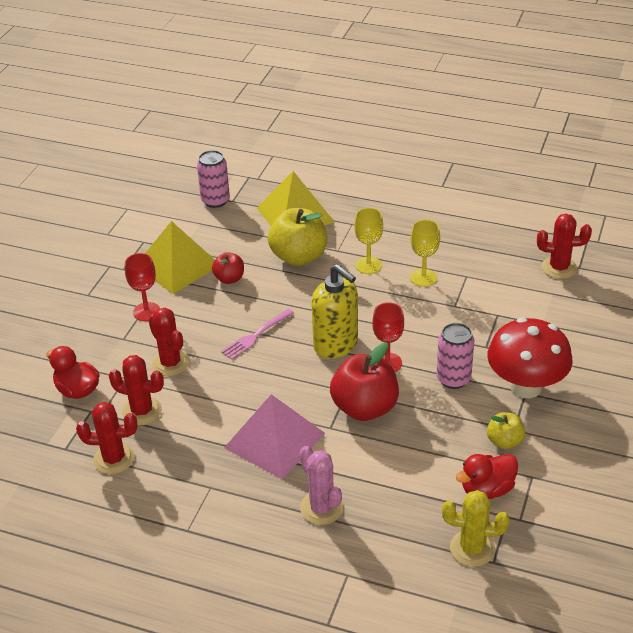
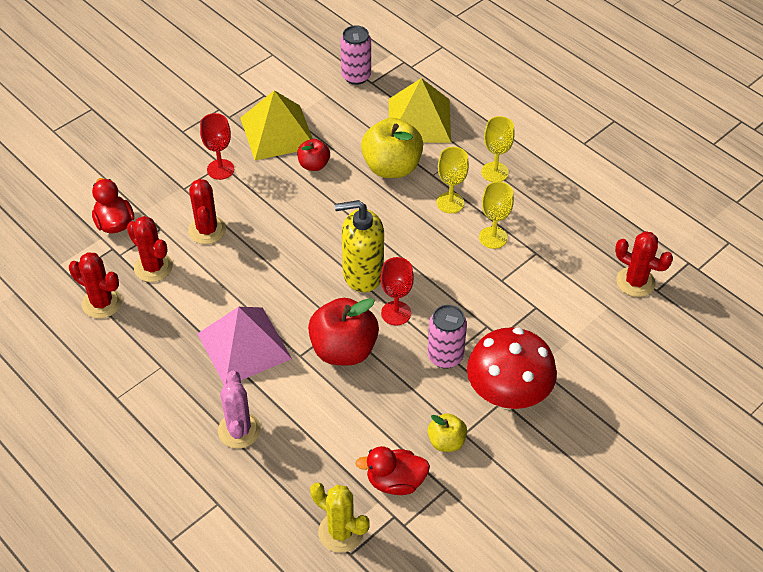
camera: 25 degrees right, 10 degrees up
(256, 335) = (298, 234): pink fork -> none
(336, 345) = (362, 274): yellow soap dispenser -> yellow soap dispenser turned 105 degrees clockwise
(387, 230) = (494, 172): none -> yellow goblet

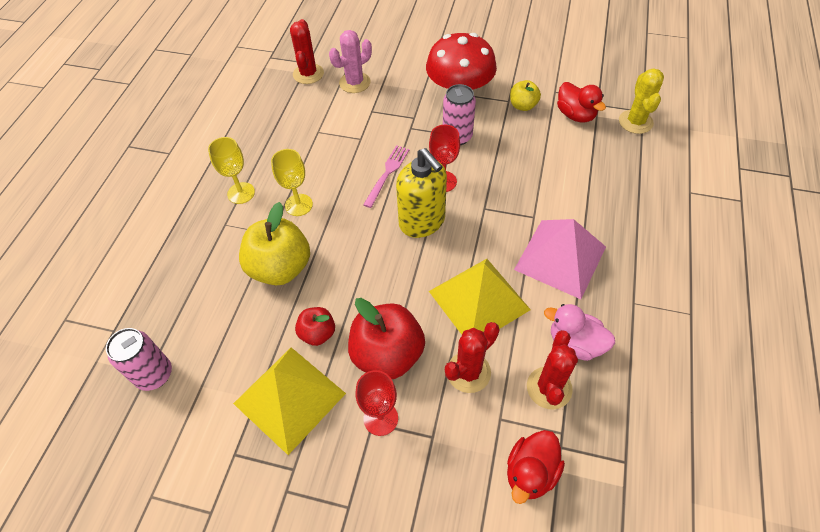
camera: 120 degrees left, 5 degrees up
(102, 303) = (625, 402): red cactus -> none
(168, 304) = (575, 343): none -> pink duck
(239, 430) = (629, 214): pink cactus -> pink cactus (354, 83)
(343, 350) = (504, 194): red apple -> red apple (387, 354)
(419, 120) = (200, 280): yellow pyramid -> yellow pyramid (479, 300)
(439, 278) = (387, 174): none -> pink fork
(493, 237) = (320, 161): yellow goblet -> none

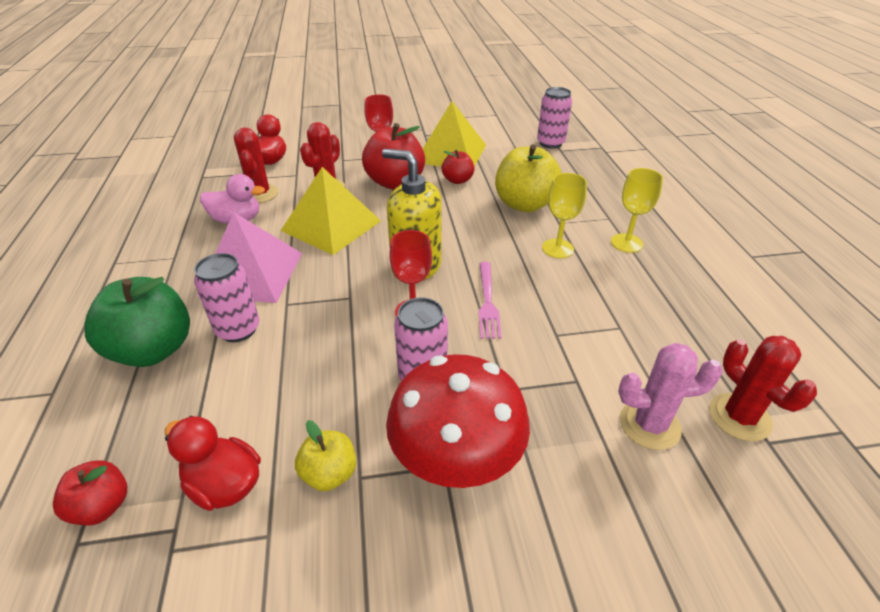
camera: 155 degrees right, 15 degrees down
(354, 83) = (649, 425): pink cactus -> pink cactus turned 60 degrees clockwise
(570, 204) = (238, 329): none -> pink can
(630, 205) = (153, 350): none -> green apple
(635, 122) = (102, 506): yellow cactus -> red apple

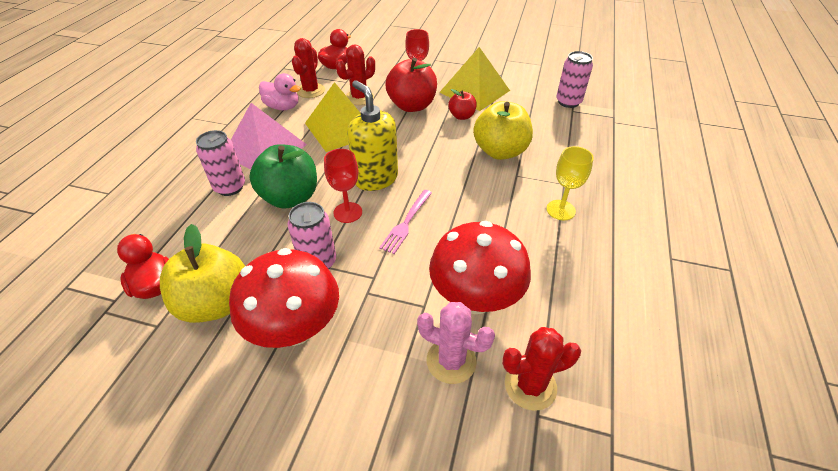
camera: 25 degrees right, 5 degrees up
(102, 506) = (89, 271): red apple -> none
(153, 350) = (175, 184): green apple -> green apple (290, 197)
(329, 473) = (215, 303): yellow apple -> yellow apple, size x1.86
(557, 248) = (496, 197): yellow goblet -> none
(620, 354) = (475, 298): none -> red mushroom
(739, 417) = (530, 385): red cactus -> red cactus turned 75 degrees clockwise

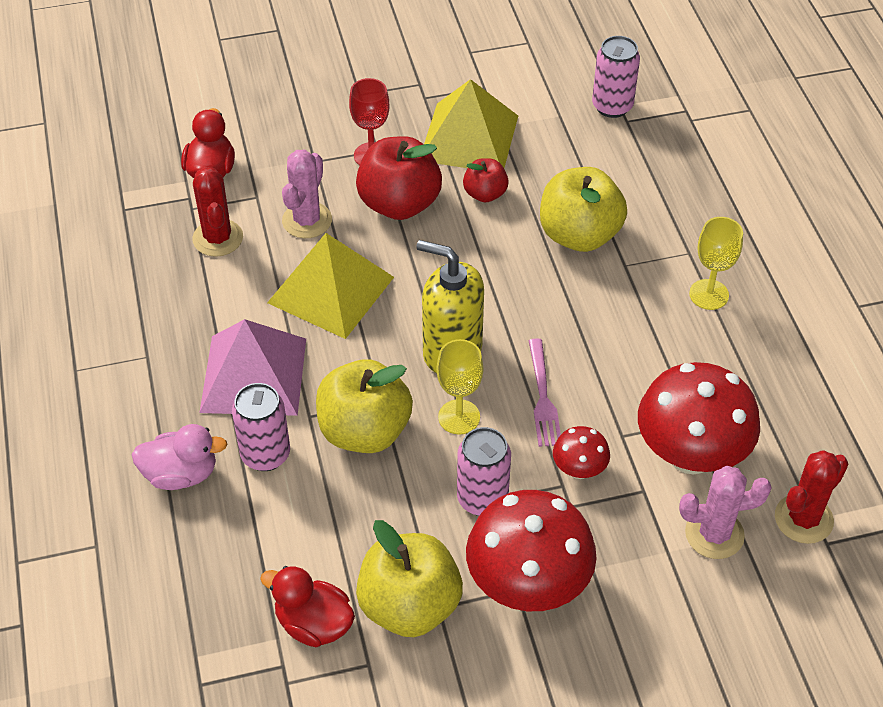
camera: 30 degrees left, 5 degrees up
(283, 107) = (204, 288): pink duck -> pink duck (181, 474)
(290, 197) = (364, 431): green apple -> yellow apple
(348, 212) = (459, 417): red goblet -> yellow goblet
(359, 98) = (307, 220): red cactus -> pink cactus
(392, 273) = (579, 469): none -> red mushroom

